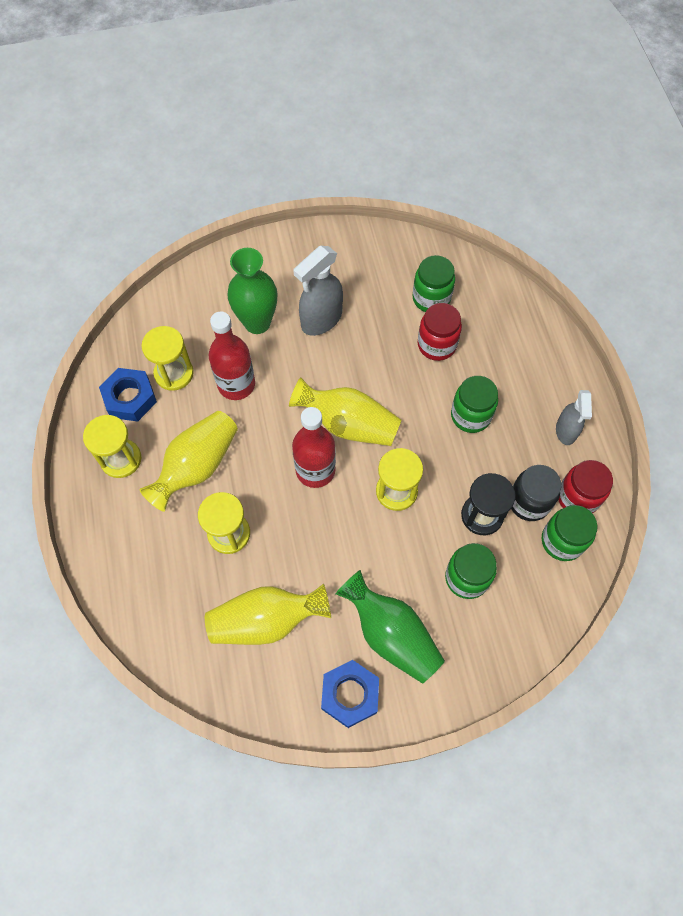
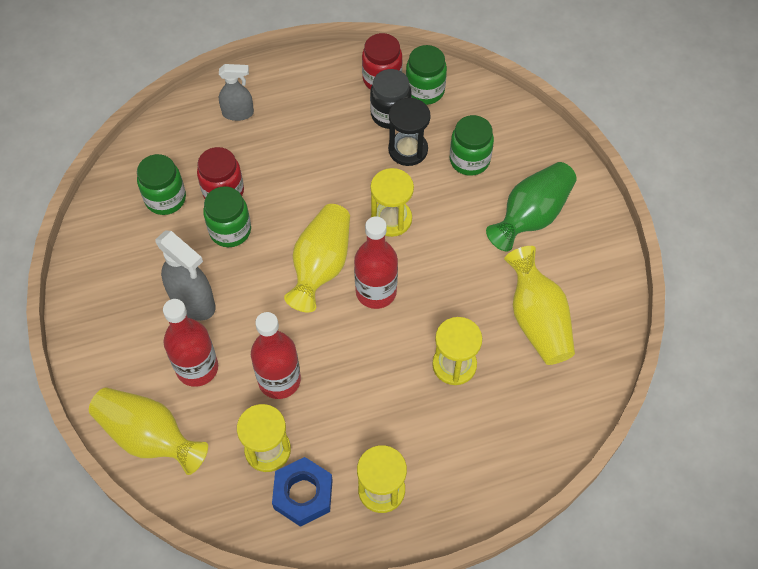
camera: 95 degrees left, 5 degrees down
(197, 466) = (382, 407): yellow vase -> yellow vase (149, 437)
(257, 323) = (197, 368): green vase -> red bottle
(350, 695) = (591, 245): blue nut -> none
(470, 415) = (304, 160): green jar -> green jar (230, 230)
(566, 431) = (316, 86): grey spray bottle -> grey spray bottle (238, 113)

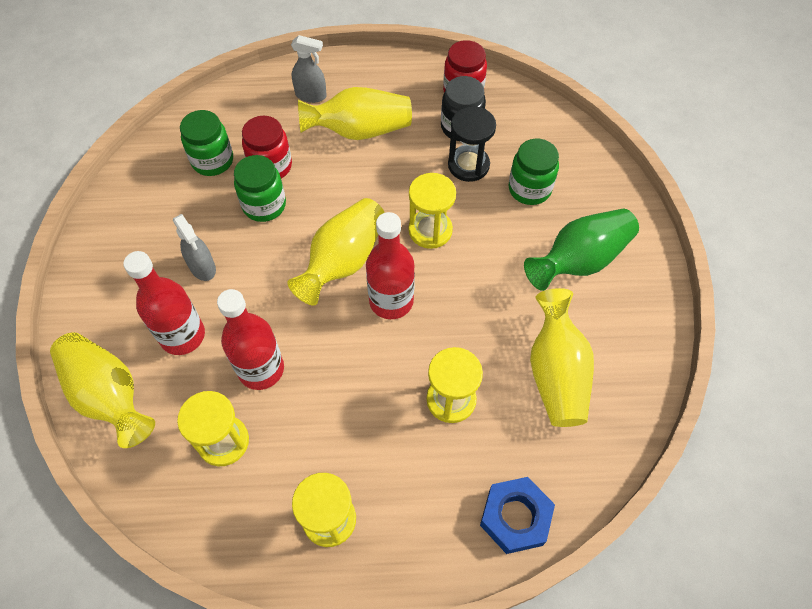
camera: 15 degrees right, 0 degrees up
(193, 302) = (203, 268): grey spray bottle -> grey spray bottle, size x0.64
(296, 138) = (359, 130): none -> yellow vase
(303, 494) = (244, 501): blue nut -> blue nut (515, 517)
(425, 90) = (503, 111): green jar -> none

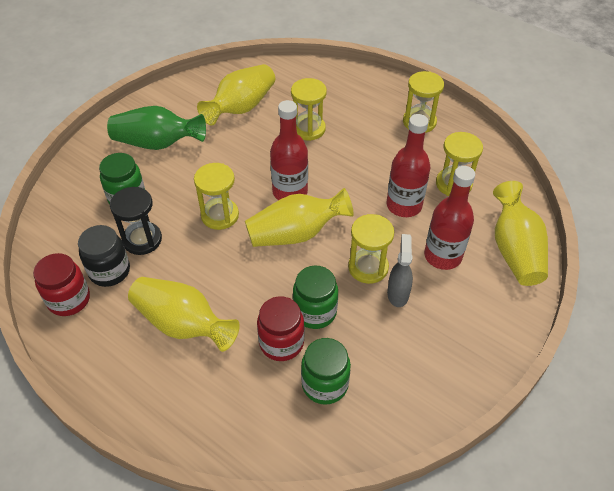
camera: 140 degrees left, 10 degrees down
(248, 274) = (368, 267): none -> yellow hourglass
(311, 95) = (184, 391): grey spray bottle -> none
(515, 517) = (328, 75): blue nut -> none

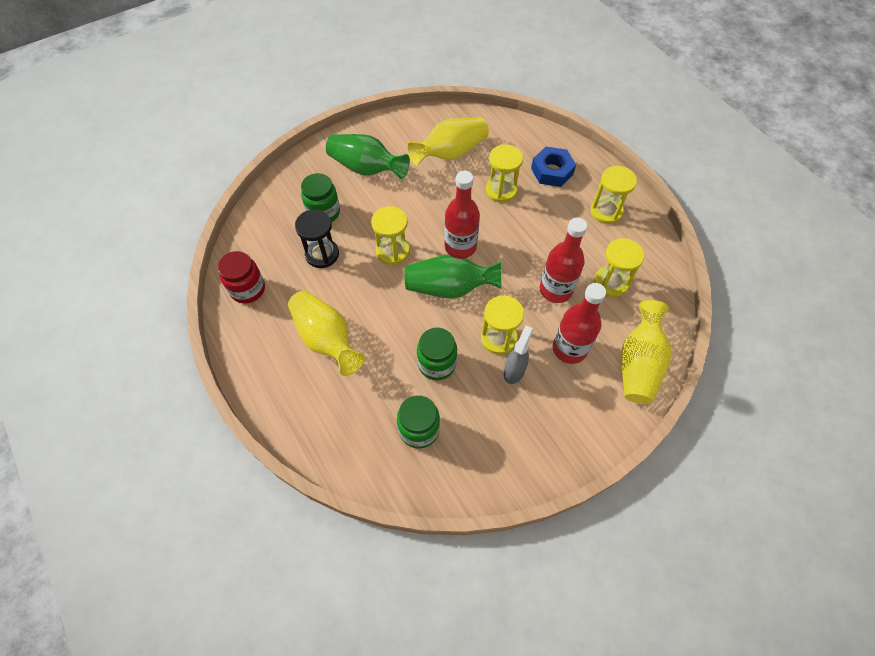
camera: 20 degrees right, 10 degrees up
(109, 271) = (287, 274): black jar -> none
(281, 343) = (398, 382): red jar -> none
(296, 234) = (449, 288): yellow vase -> green vase
(351, 99) = (552, 171): none -> blue nut

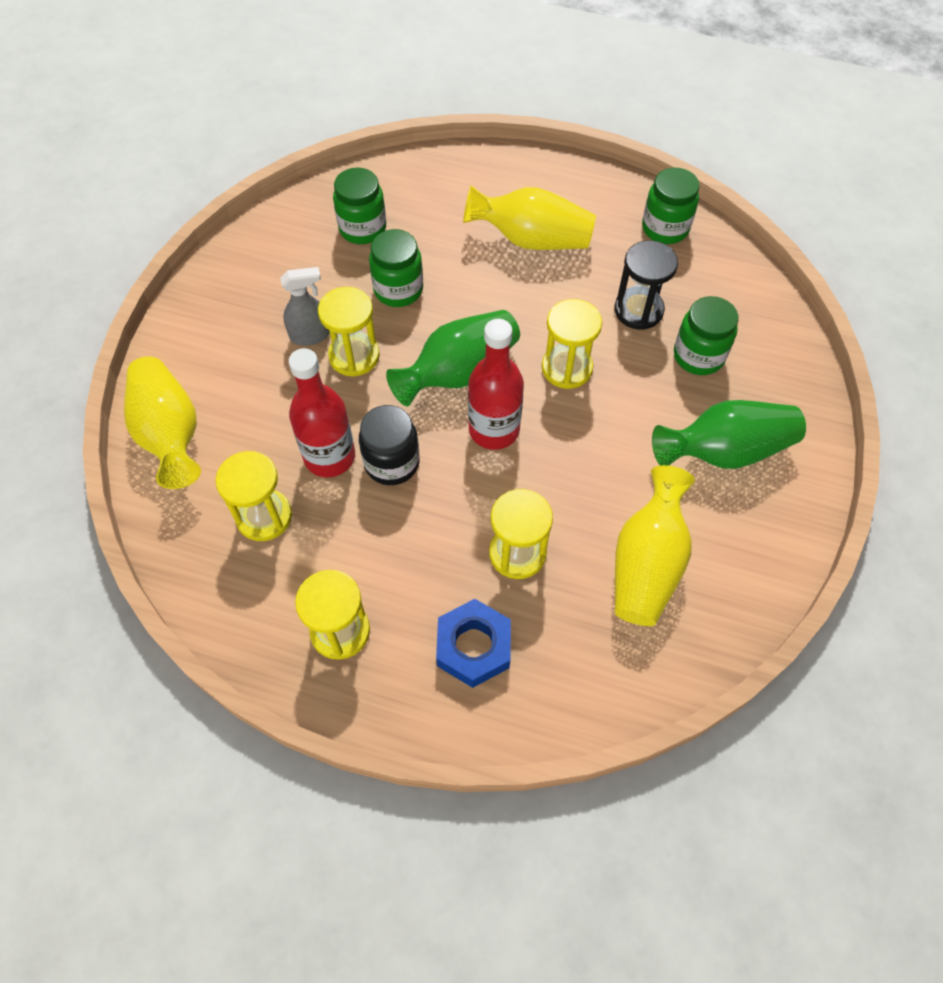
camera: 140 degrees right, 0 degrees up
(248, 289) = (665, 228): red jar -> green jar
(514, 371) = (310, 335): grey spray bottle -> grey spray bottle turned 90 degrees counterclockwise
(525, 265) = (392, 463): none -> black jar
(569, 349) = (264, 398): red bottle -> none

